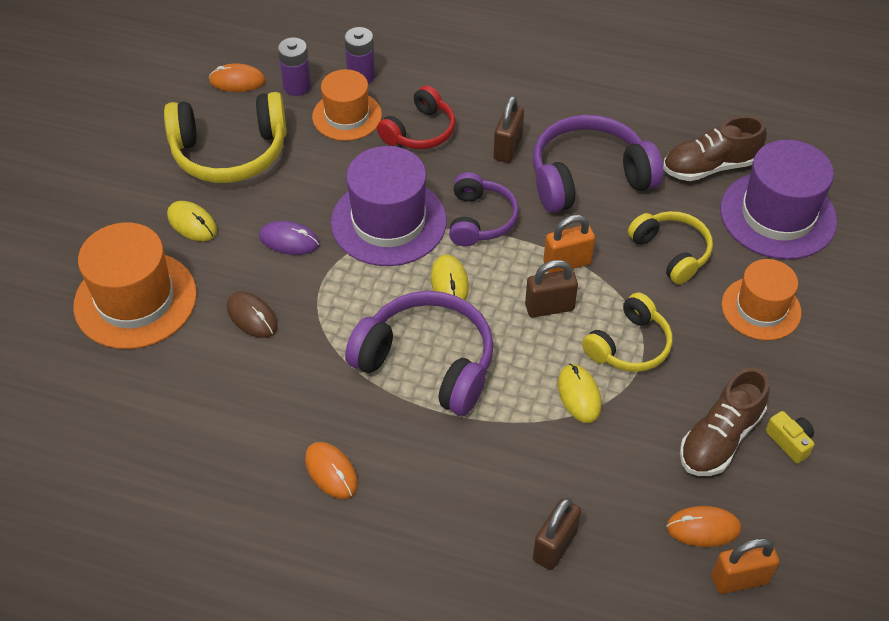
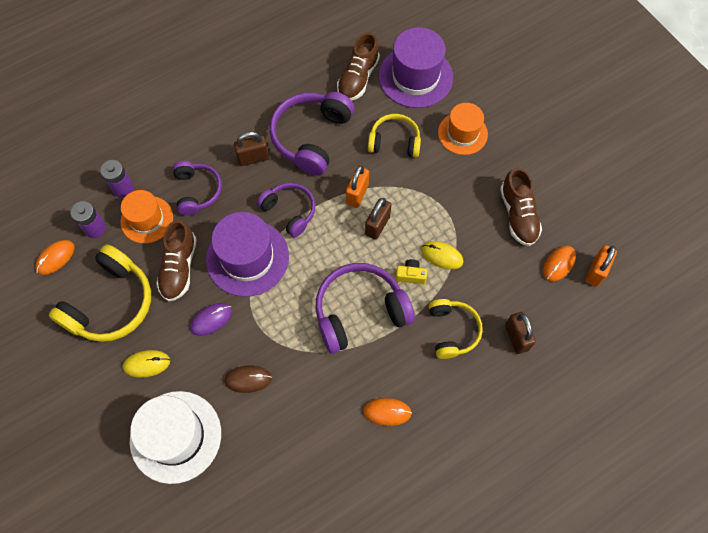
camera: 50 degrees left, 15 degrees up
(135, 300) = (175, 436): orange hat -> white hat
(321, 176) = (179, 267): none -> brown shoe
(419, 131) = (197, 191): red headphones -> purple headphones
(449, 283) = (318, 260): yellow mouse -> none
(507, 148) = (253, 158): brown padlock -> brown padlock turned 75 degrees counterclockwise
(629, 345) = (432, 209): yellow headphones -> yellow headphones (452, 331)
(789, 442) = (544, 188): yellow camera -> yellow camera (411, 275)

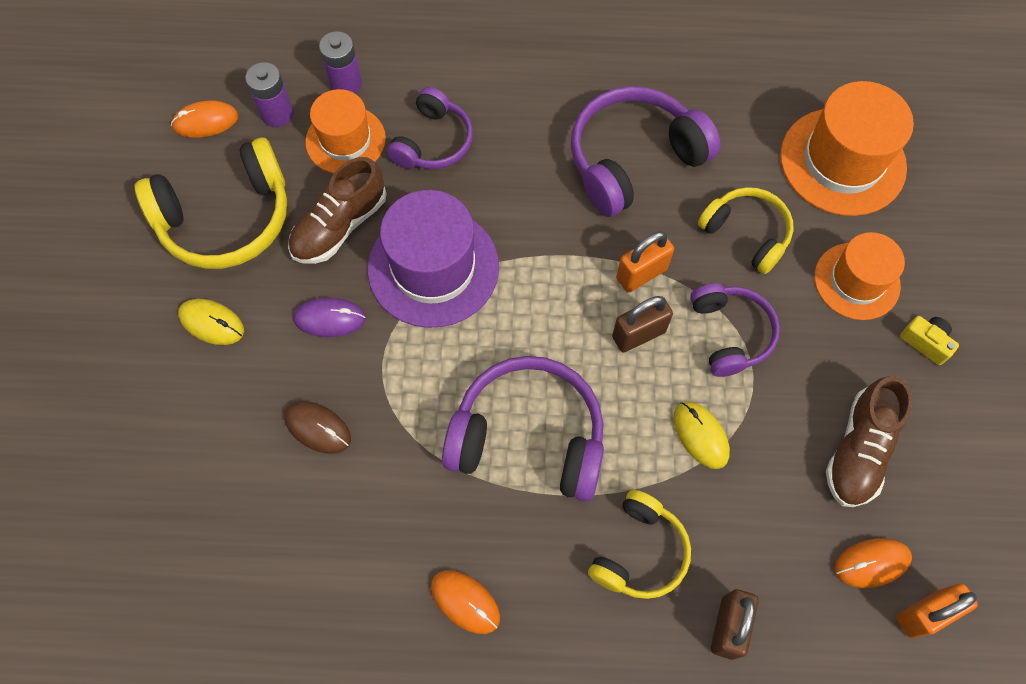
camera: 35 degrees right, 0 degrees up
(175, 436) = (177, 439): white hat -> none
(253, 158) = (536, 142): brown padlock -> none
(289, 211) = (532, 241): purple headphones -> purple headphones (730, 333)
(358, 78) = (756, 117): brown shoe -> none
(411, 275) = (636, 434): yellow camera -> yellow camera (925, 342)
(415, 77) = (842, 161): purple hat -> orange hat

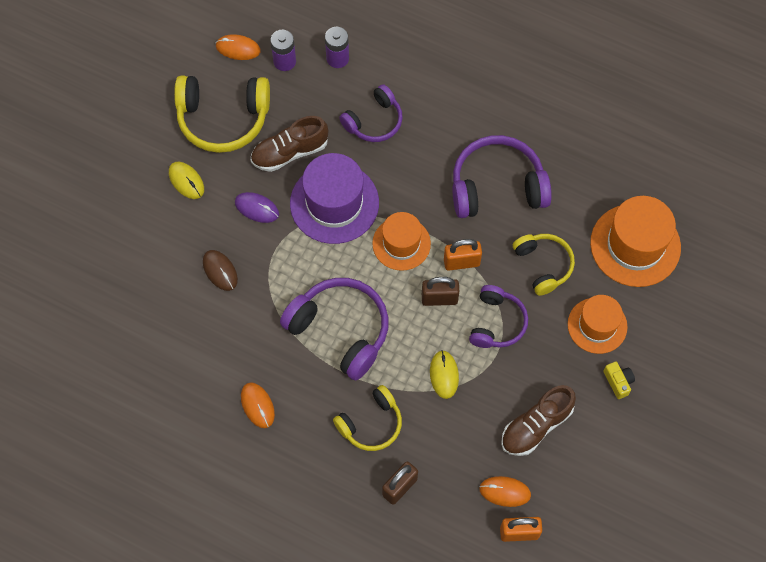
camera: 25 degrees right, 0 degrees up
(345, 140) = (319, 97): orange hat -> orange hat (401, 243)

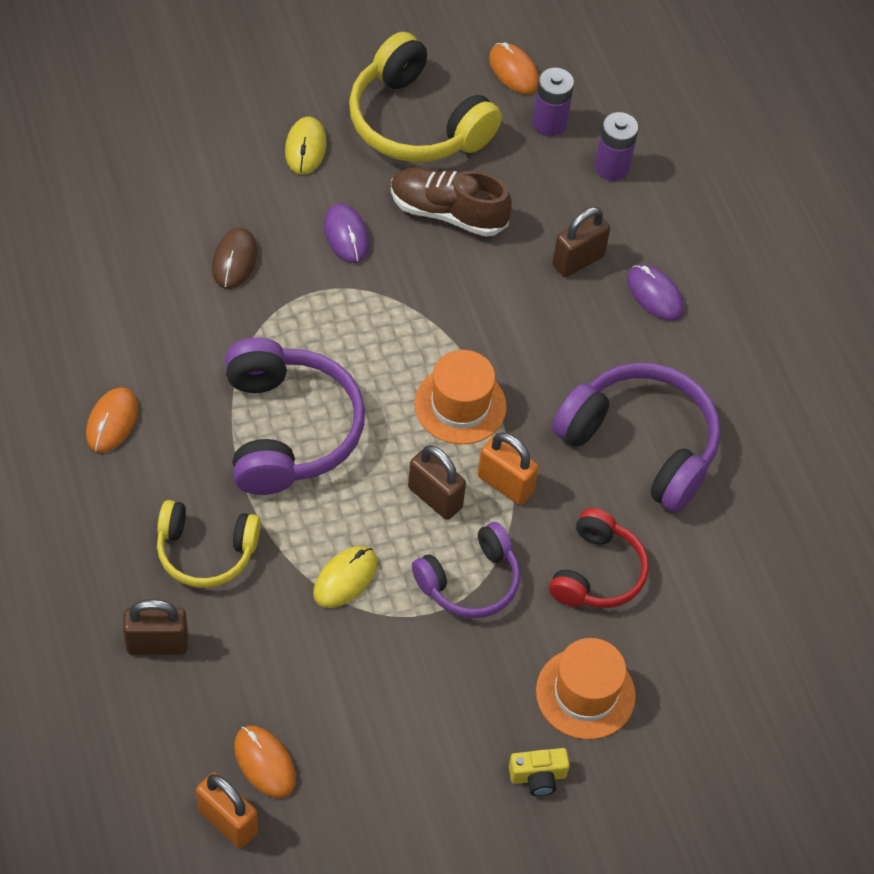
camera: 40 degrees right, 10 degrees down
(334, 203) = (435, 302): purple hat -> none
(374, 121) = (578, 260): purple headphones -> brown padlock
(425, 106) = (654, 295): none -> purple mouse
(536, 426) = (384, 730): brown shoe -> none
(543, 265) = (597, 572): yellow headphones -> red headphones
(618, 382) = (538, 777): yellow camera -> yellow camera turned 60 degrees clockwise
(635, 245) = (736, 652): orange hat -> none

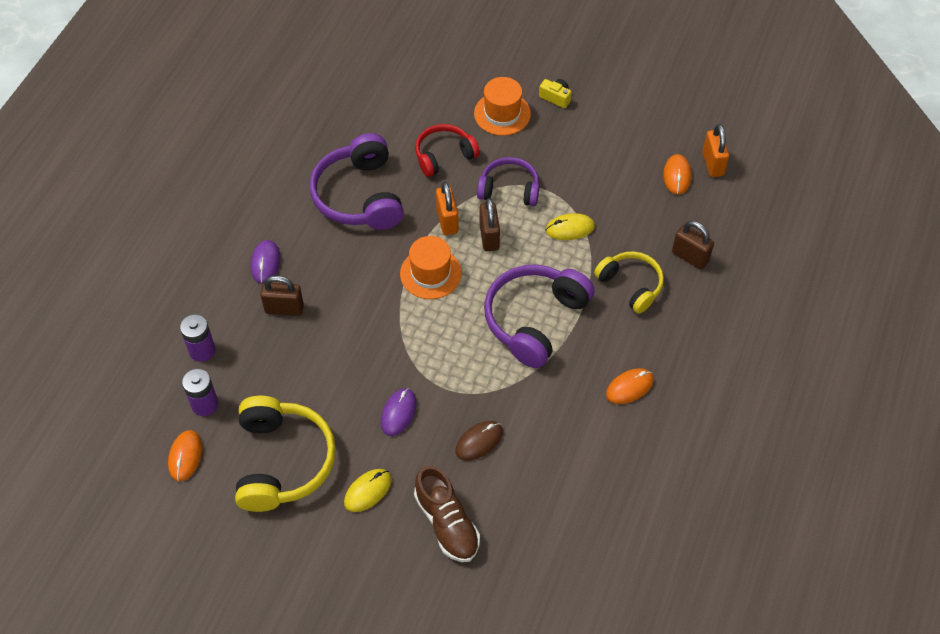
camera: 135 degrees left, 0 degrees up
(447, 213) = (326, 387): brown shoe -> brown shoe (447, 523)

